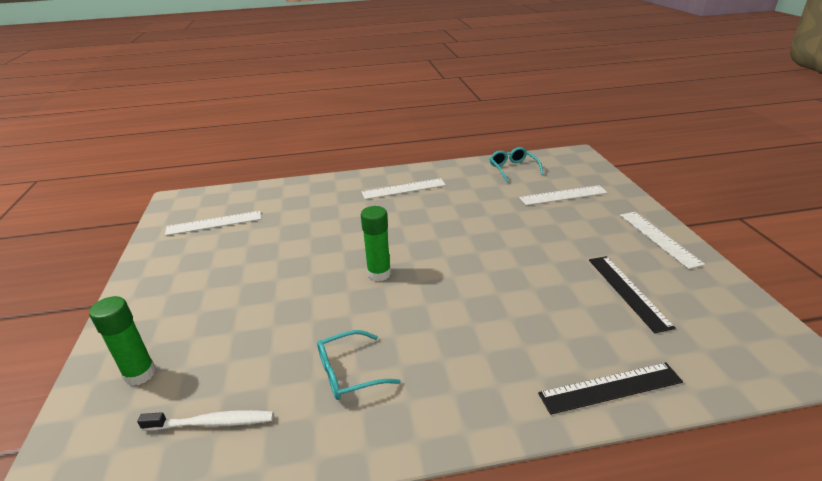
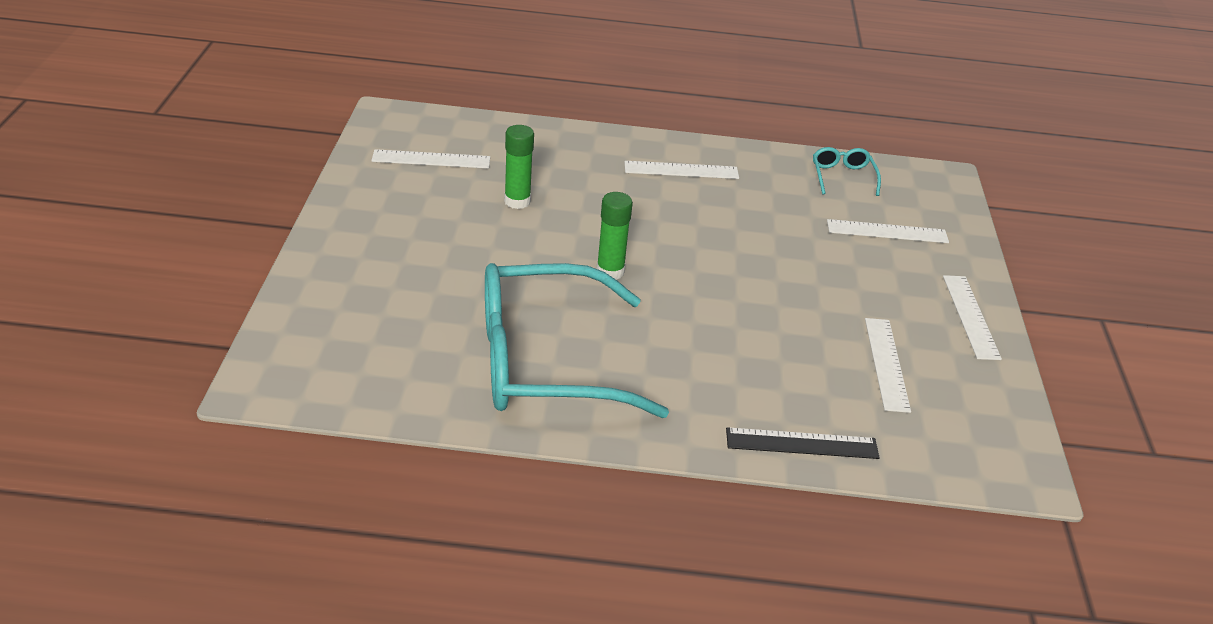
camera: 10 degrees right, 5 degrees up
(140, 374) = (339, 309): green glue stick -> green glue stick (517, 201)
(212, 423) = (404, 369): white toothbrush -> none
(349, 373) = (545, 362): turquoise glasses -> turquoise glasses, size x2.46
(628, 291) = (887, 364): black ruler -> white ruler

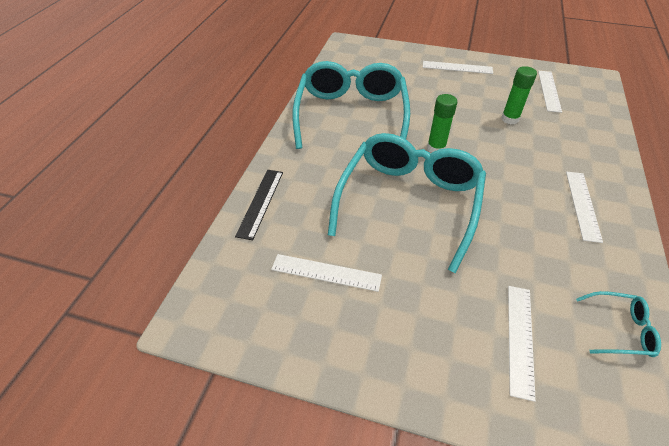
camera: 105 degrees right, 10 degrees up
(734, 298) = (409, 202): none -> turquoise glasses
(971, 316) = (382, 364): white ruler -> white ruler (457, 67)

